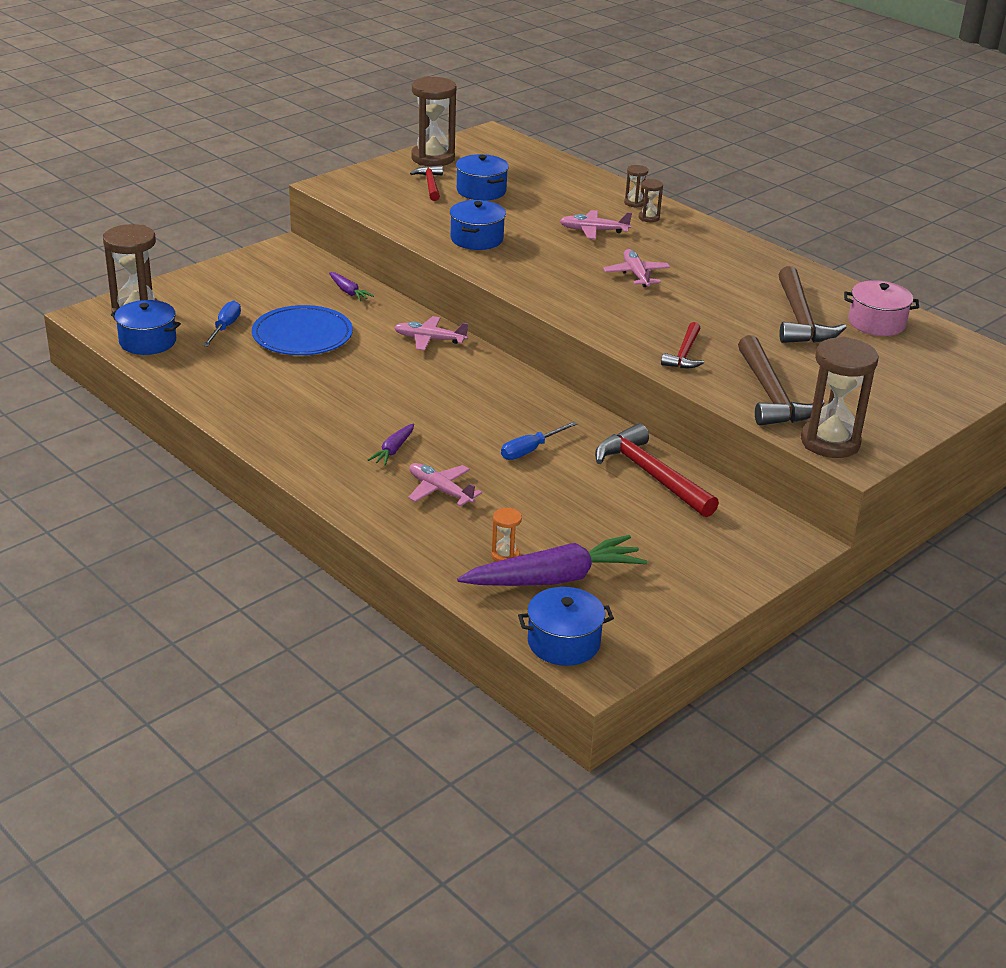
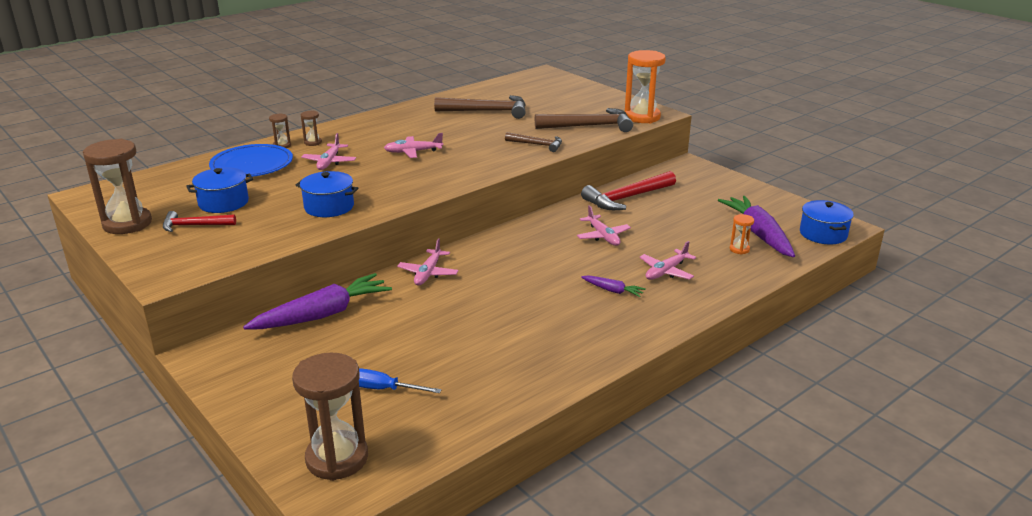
camera: 85 degrees left, 5 degrees down
(147, 342) = (408, 444): blue pot -> none
(302, 335) = (410, 339): blue plate -> blue plate (252, 165)
(348, 292) = (323, 315): purple carrot -> purple carrot, size x2.15
(530, 450) = (603, 236): blue screwdriver -> pink plane
(684, 354) = (537, 145): red hammer -> brown hammer
(830, 442) = (642, 117): brown hourglass -> orange hourglass
(876, 323) = (493, 94): pink pot -> none

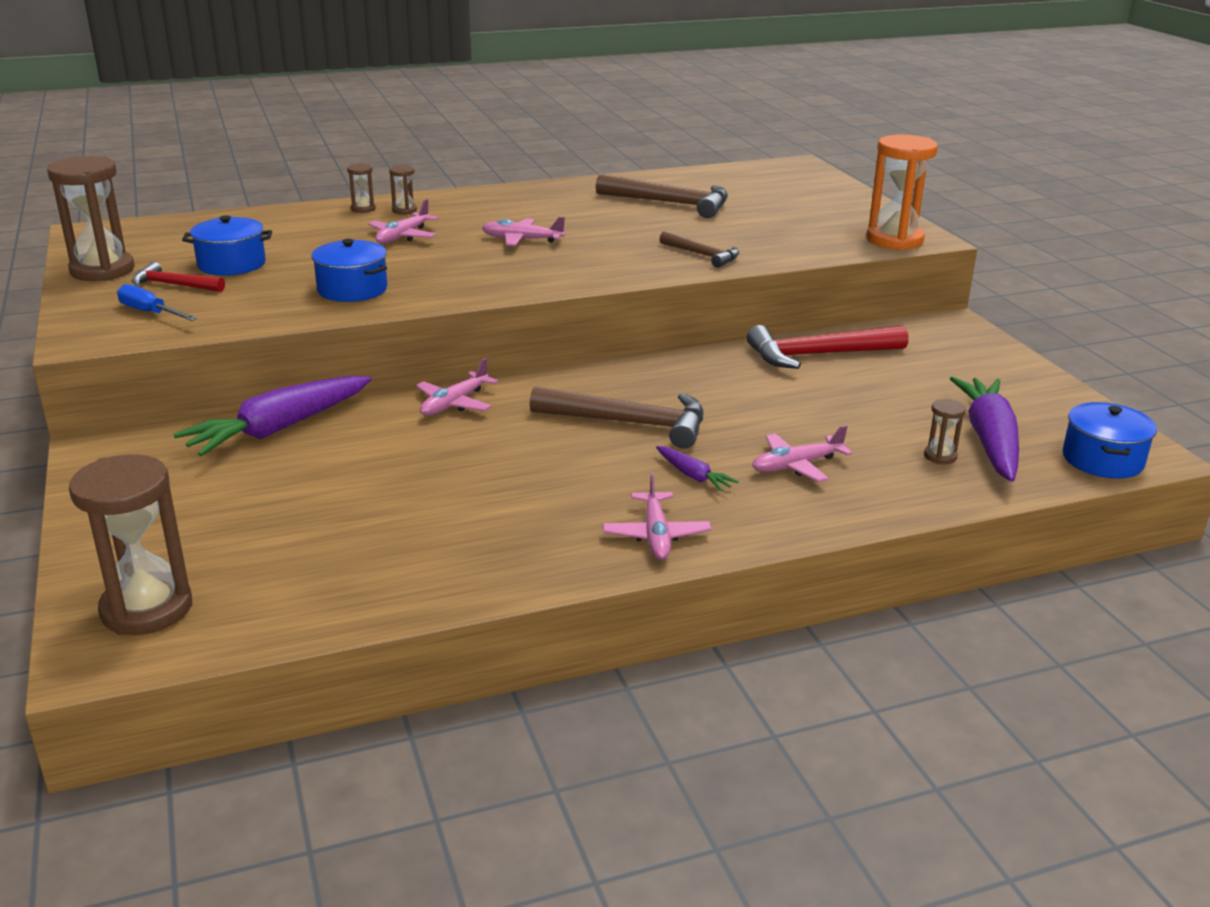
camera: 20 degrees right, 0 degrees up
(252, 165) = (306, 226): blue plate -> none
(323, 315) = (279, 429): purple carrot -> purple carrot turned 150 degrees clockwise
(384, 389) = (276, 537): blue screwdriver -> blue screwdriver (150, 313)
(589, 126) = (801, 241): brown hammer -> brown hammer (629, 423)
(603, 236) = (739, 400): pink plane -> pink plane (656, 535)
(739, 249) = (940, 456): orange hourglass -> brown hourglass

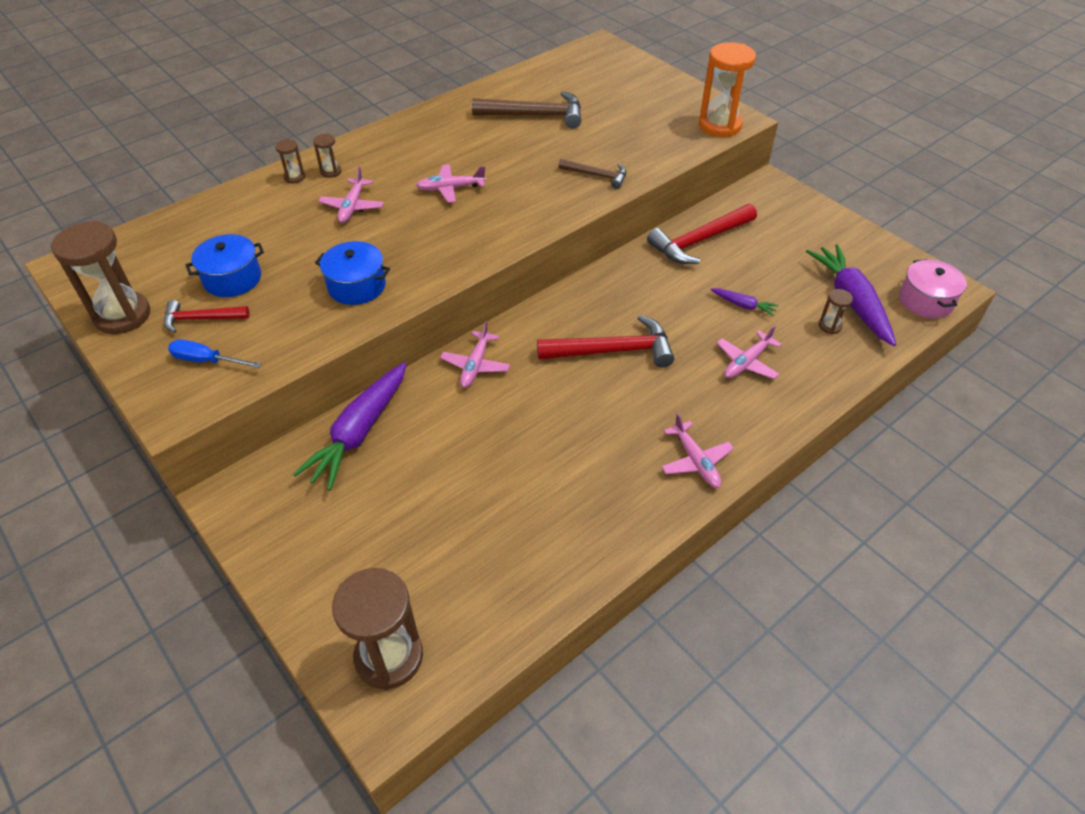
camera: 20 degrees left, 20 degrees up
(629, 423) = (613, 351): brown hammer -> red hammer
(693, 476) = (686, 393): purple carrot -> purple carrot (743, 305)
(1102, 460) = (926, 301): blue pot -> pink pot

